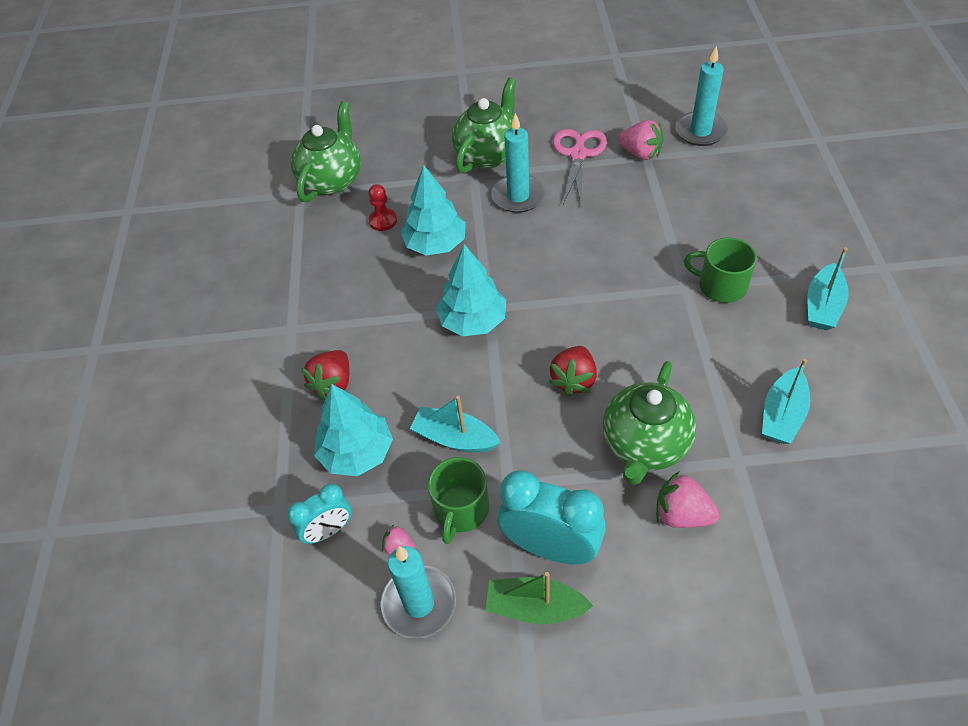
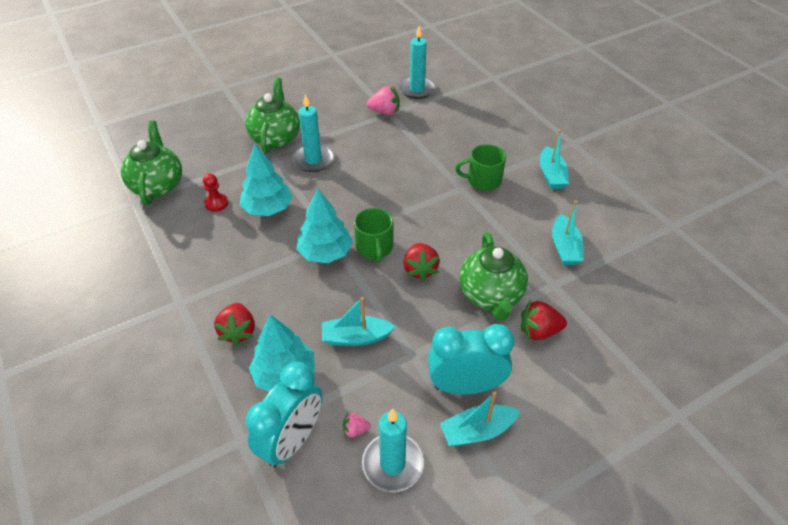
camera: 30 degrees left, 5 degrees down
(328, 531) = (292, 440): turquoise clock -> turquoise clock, size x1.68
(461, 509) = (387, 385): green mug -> green mug (374, 247)
(535, 607) = (477, 431): green boat -> turquoise boat
(578, 154) = (342, 123): pink scissors -> none
(682, 514) = (539, 331): pink strawberry -> red strawberry

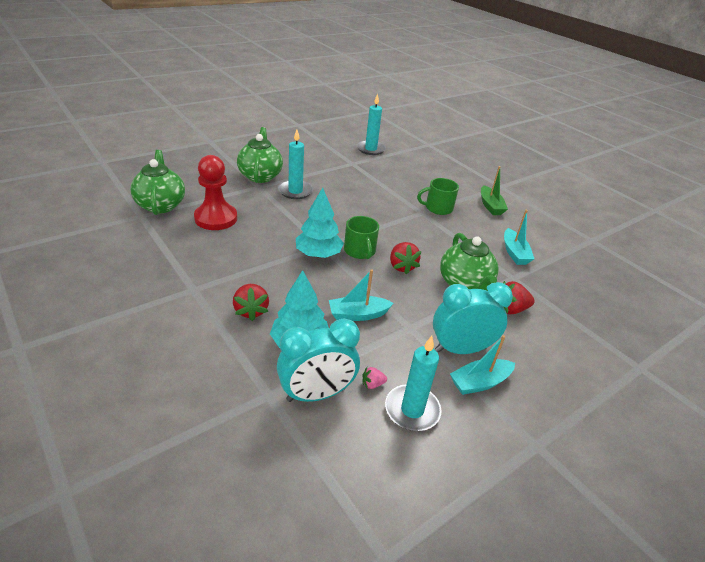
camera: 10 degrees left, 10 degrees down
(216, 203) = (216, 218): red pawn -> red pawn, size x2.07
(268, 208) = (262, 223): turquoise tree -> none
(292, 440) = (316, 394): turquoise clock -> turquoise clock turned 45 degrees clockwise
(384, 112) = (348, 162): pink strawberry -> none
(551, 175) = (490, 206): turquoise boat -> green boat

